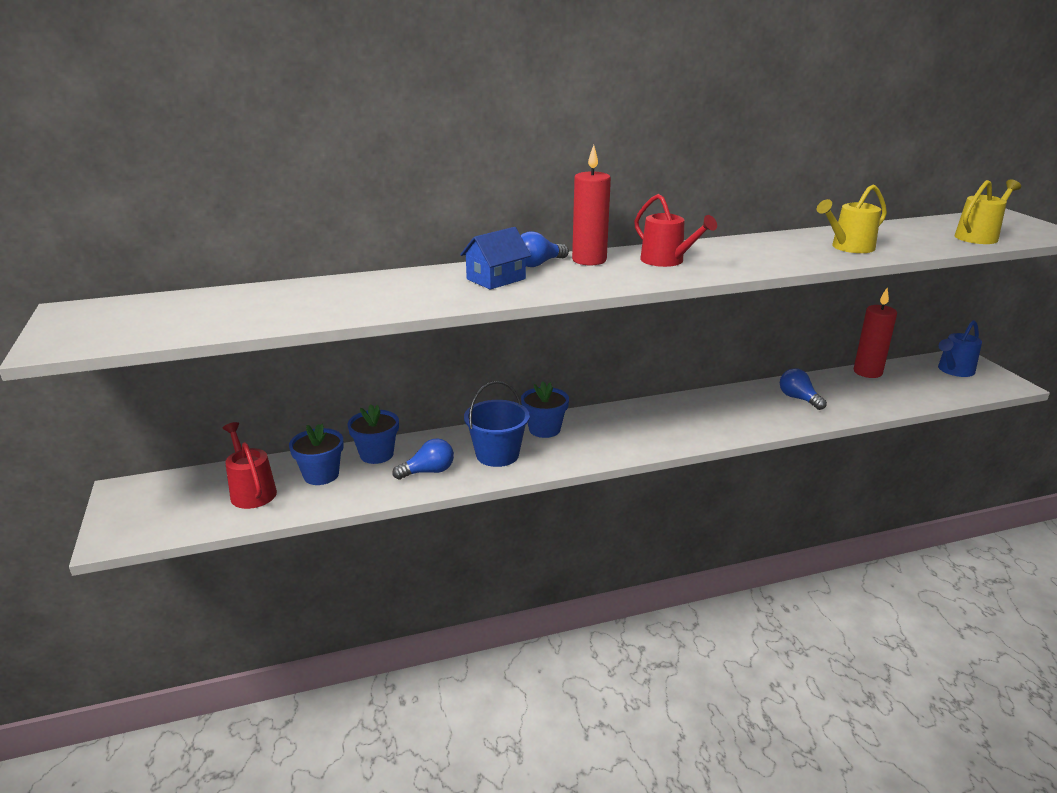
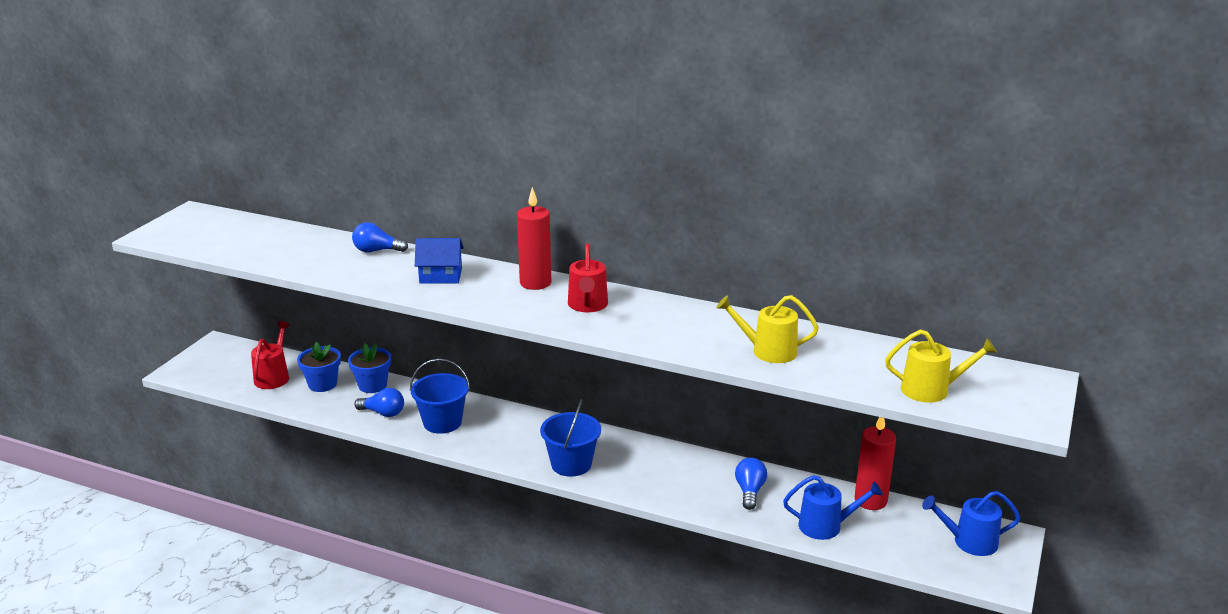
camera: 40 degrees right, 0 degrees up
(538, 264) = (494, 273): blue light bulb -> blue light bulb (377, 251)
(544, 429) = (504, 419): blue flower pot -> none
(656, 437) = (571, 464): none -> blue bucket
(877, 398) = (826, 526): none -> blue watering can

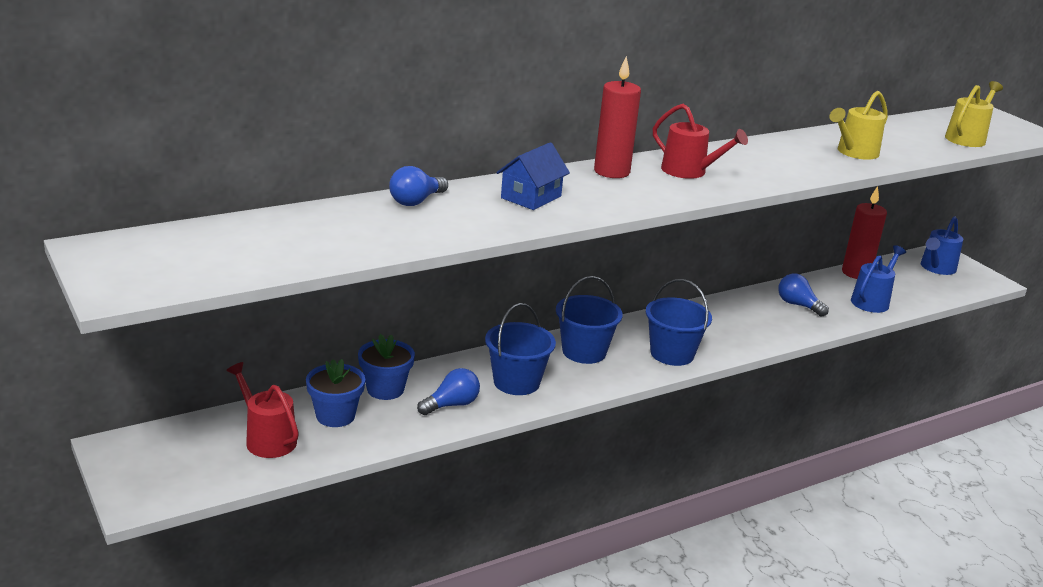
camera: 55 degrees left, 0 degrees up
(520, 430) = (584, 352): none -> blue bucket

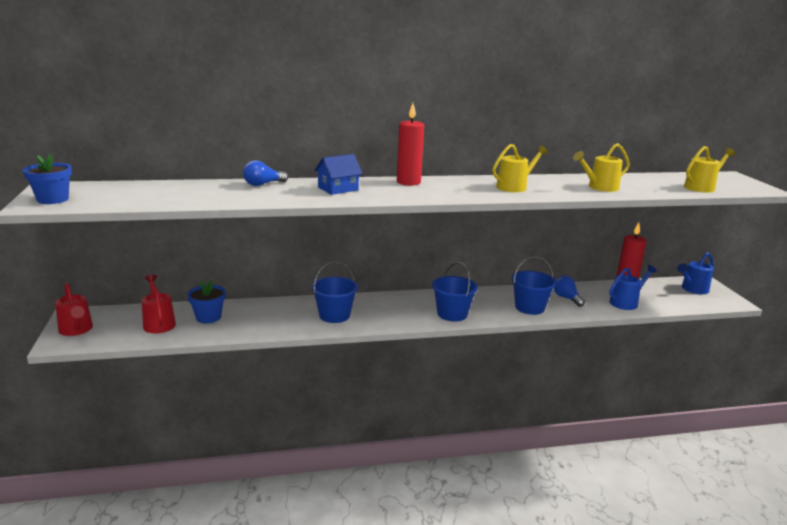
camera: 20 degrees right, 5 degrees down
(385, 389) = (250, 308): blue flower pot -> blue flower pot (53, 199)
(451, 405) = (283, 322): blue light bulb -> none
(584, 352) = (393, 305): blue bucket -> blue bucket (529, 307)
(689, 171) = (463, 186): red watering can -> red watering can (76, 330)
(753, 164) = (514, 187): none -> yellow watering can

